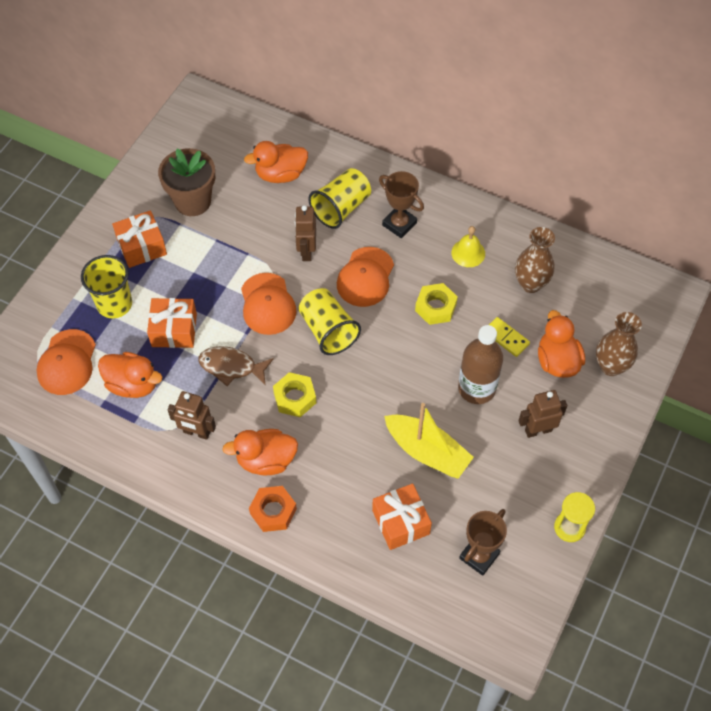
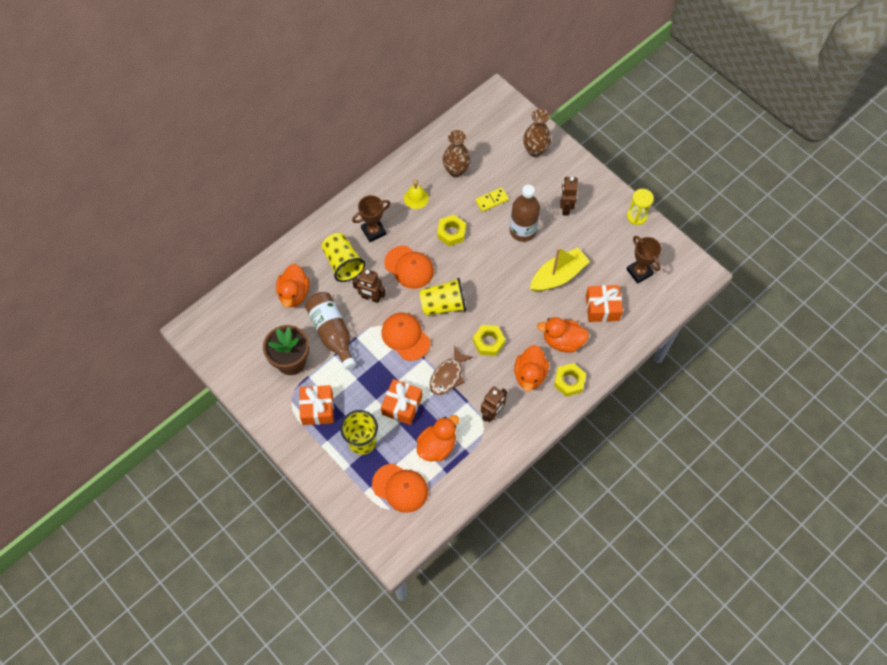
camera: 70 degrees left, 5 degrees up
(244, 228) = (332, 333): none -> brown bottle
(267, 304) = (405, 337): orange cap -> orange cap turned 135 degrees counterclockwise
(273, 511) = (569, 381): orange nut -> yellow nut
(557, 361) = (520, 178): orange duck -> orange duck (562, 341)

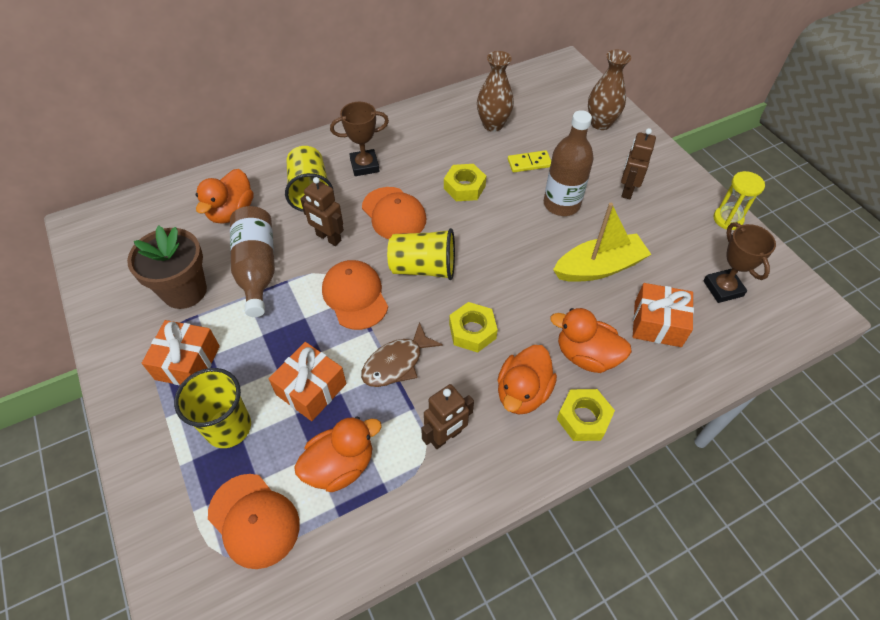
camera: 15 degrees right, 10 degrees down
(416, 198) = (432, 142): yellow bell -> none

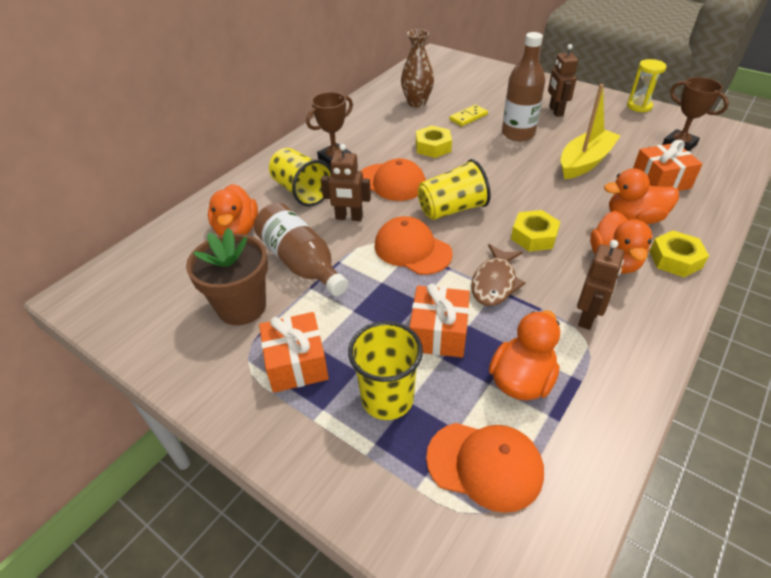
camera: 25 degrees left, 10 degrees down
(600, 123) = (496, 80): brown vase -> none

